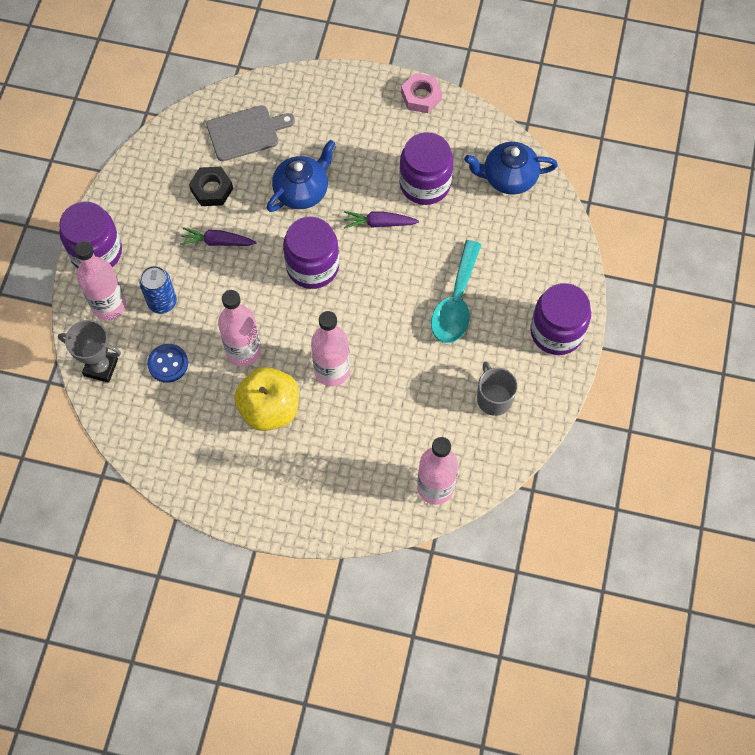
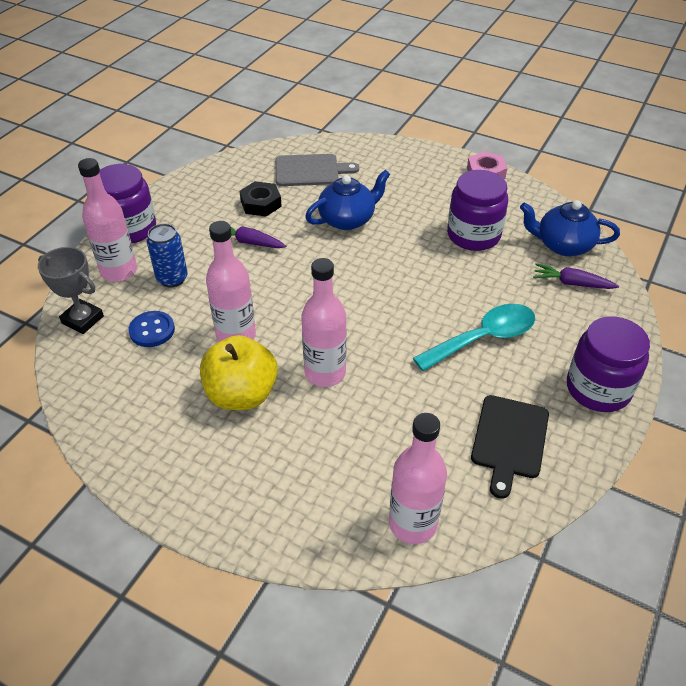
camera: 15 degrees right, 20 degrees down
(312, 266) = (336, 278): purple jar -> none
(379, 223) = (417, 257): purple carrot -> purple carrot (571, 283)
(456, 302) = (483, 338): turquoise spoon -> turquoise spoon turned 150 degrees counterclockwise
(494, 398) = (509, 440): grey mug -> black cutting board

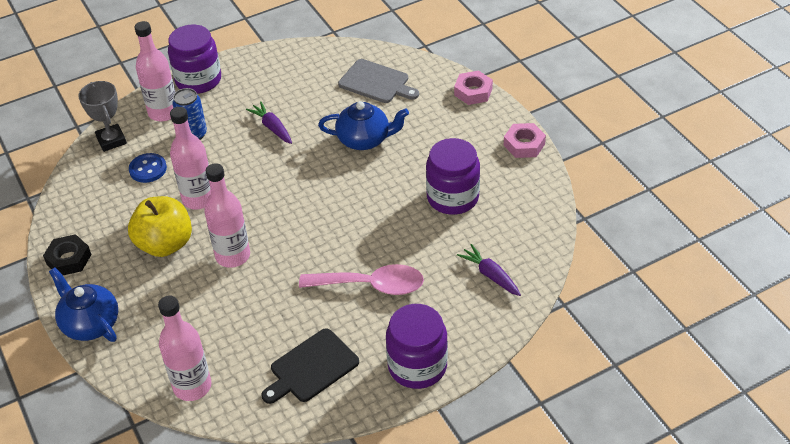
camera: 35 degrees right, 0 degrees up
(261, 203) = (310, 97): black nut -> black nut (69, 259)
(401, 149) = (473, 92): none -> pink nut
(483, 338) = (371, 285): turquoise spoon -> pink spoon
(563, 245) = (520, 239): blue teapot -> blue teapot (90, 323)

